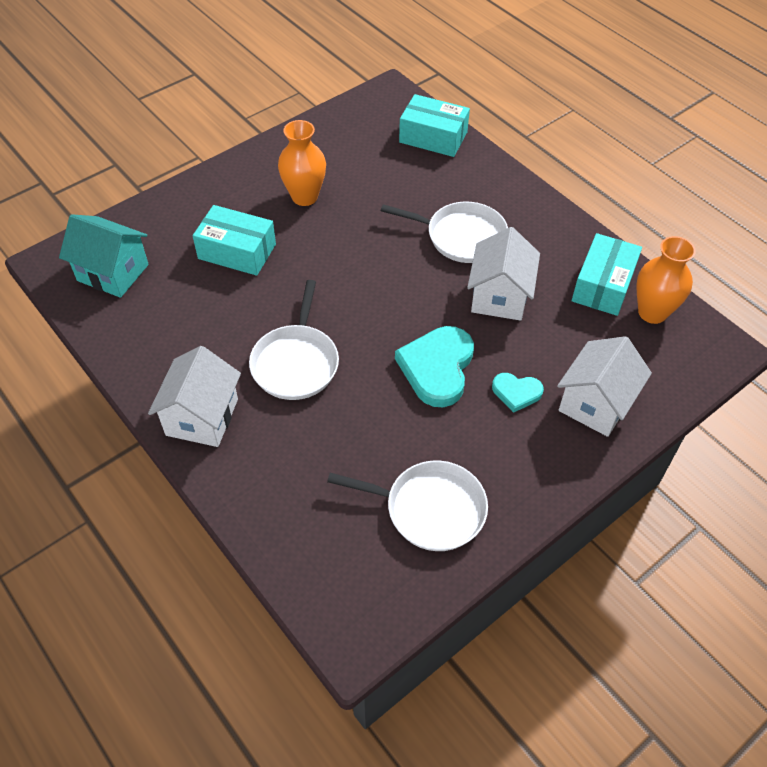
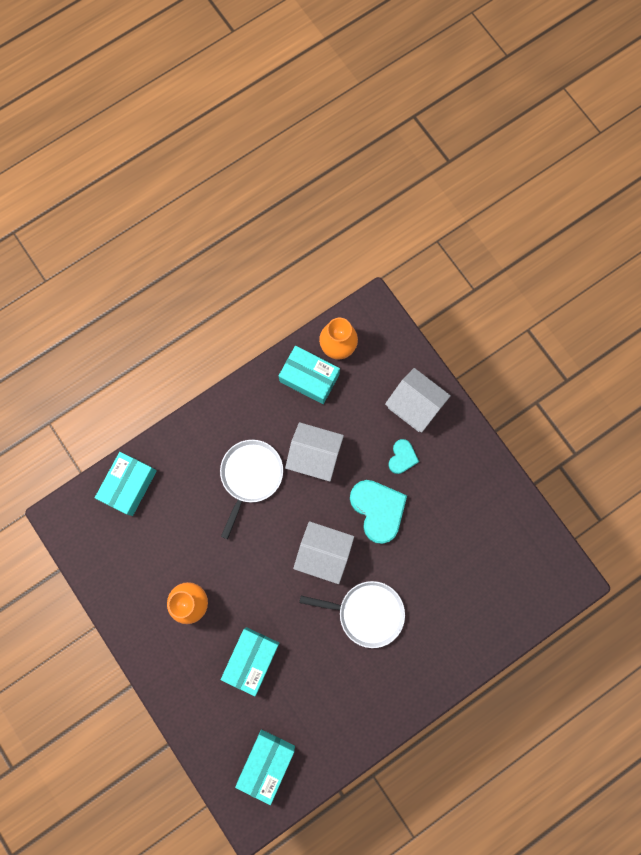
camera: 85 degrees left, 25 degrees up
(113, 272) = (266, 763): turquoise house -> turquoise box
(202, 417) = (411, 682): white house -> white house (323, 553)
(430, 509) = (489, 527): white pan -> none
(437, 368) = (378, 510): turquoise heart -> turquoise heart turned 135 degrees counterclockwise

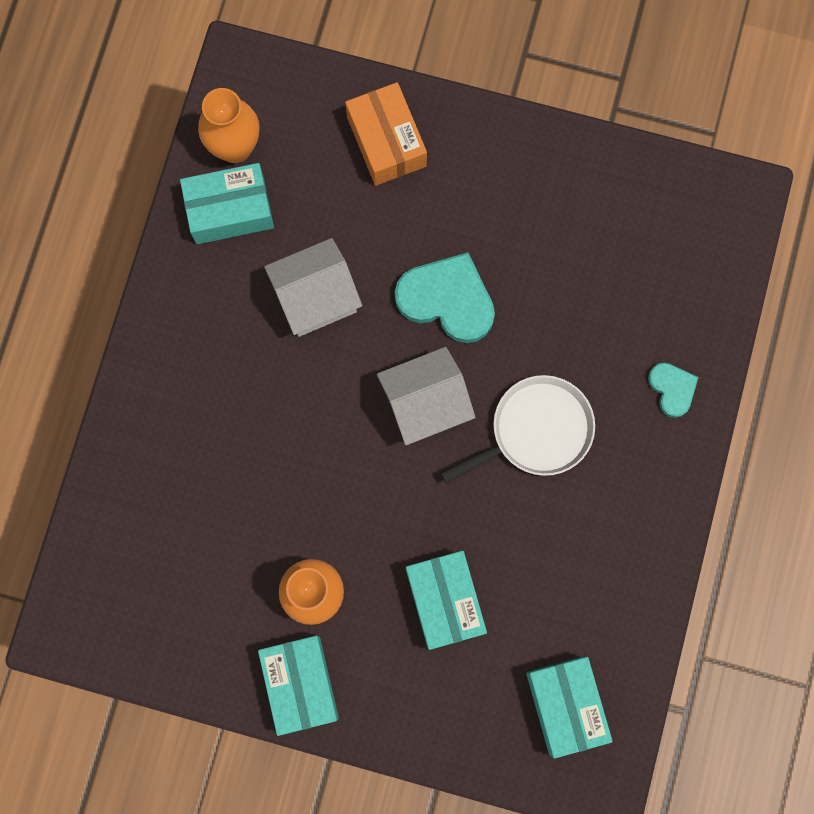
camera: 40 degrees left, 0 degrees up
(129, 485) = (113, 522): turquoise box -> turquoise box (300, 684)
(250, 475) = (257, 386): white pan -> none
(402, 457) = (424, 214): turquoise heart -> turquoise heart (672, 389)
(414, 405) = (386, 141): white house -> orange box

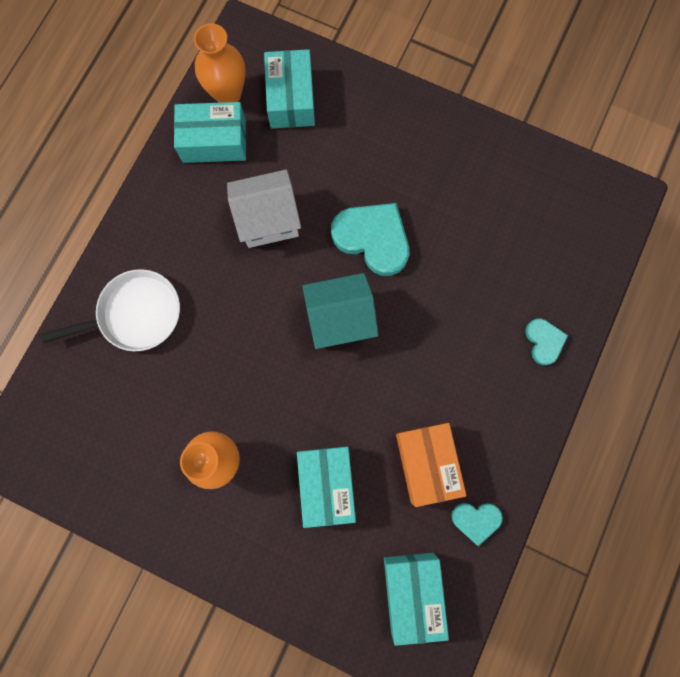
camera: 10 degrees right, 0 degrees up
(300, 684) = (193, 533): turquoise box -> turquoise box (291, 98)
(386, 141) = (347, 109): orange box -> orange box (427, 463)
(425, 404) = (340, 319): white house -> turquoise house
(536, 430) = (427, 356): white pan -> white pan (136, 314)
(625, 611) = (476, 520): none -> turquoise heart

